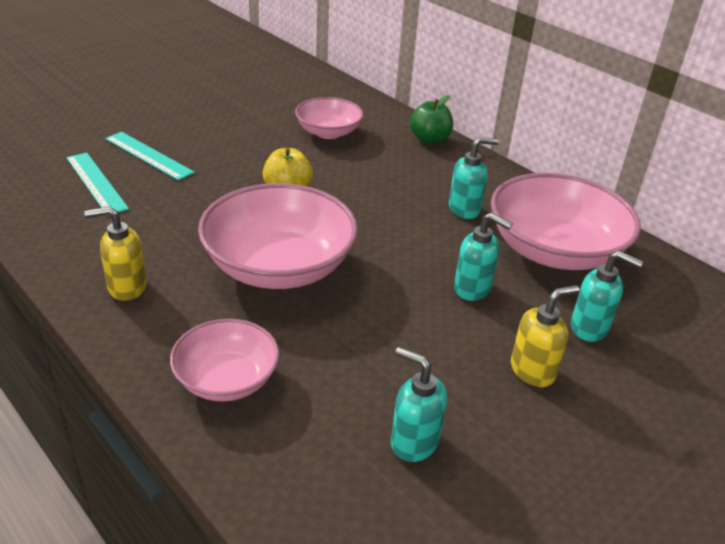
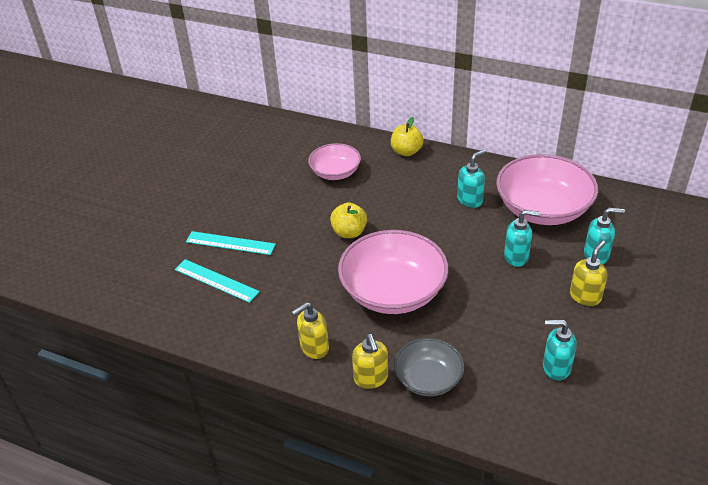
camera: 20 degrees left, 5 degrees up
(157, 348) = (371, 378): none -> yellow soap dispenser
(226, 379) = (428, 379): pink bowl -> grey bowl
(429, 139) = (406, 151): green apple -> yellow apple

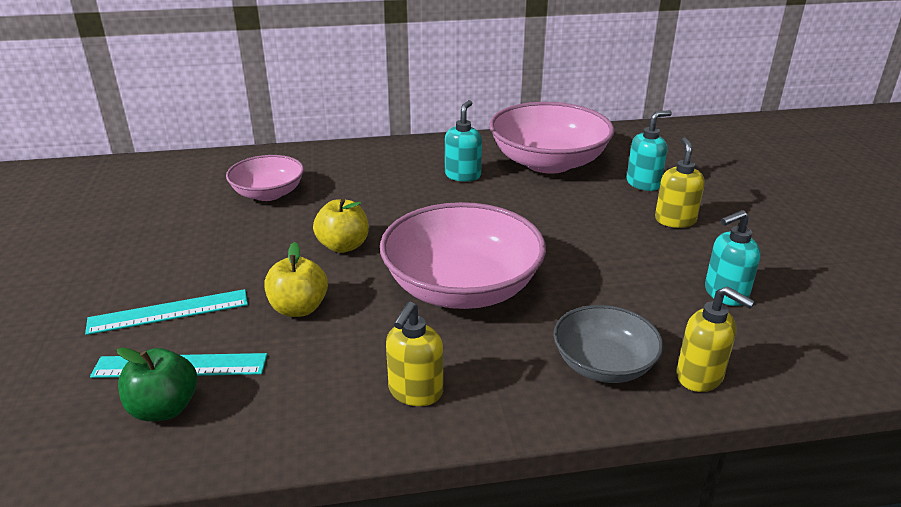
camera: 35 degrees left, 10 degrees down
(195, 302) = (164, 408): none -> green apple
(371, 378) = (532, 396): yellow soap dispenser -> yellow soap dispenser (700, 377)
(406, 151) = (344, 153): yellow apple -> yellow apple (299, 308)
(516, 257) = (568, 209): turquoise soap dispenser -> none

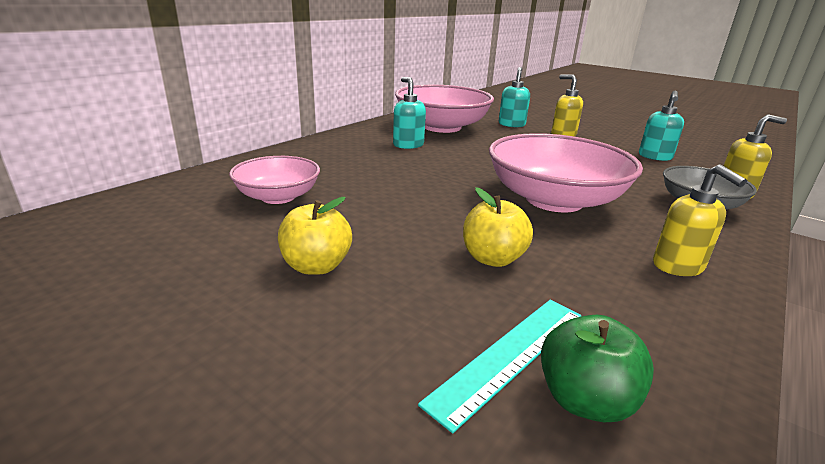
camera: 45 degrees left, 5 degrees down
(168, 312) = (391, 320): turquoise ruler -> none
(343, 246) = (425, 207): yellow apple -> yellow apple (316, 266)

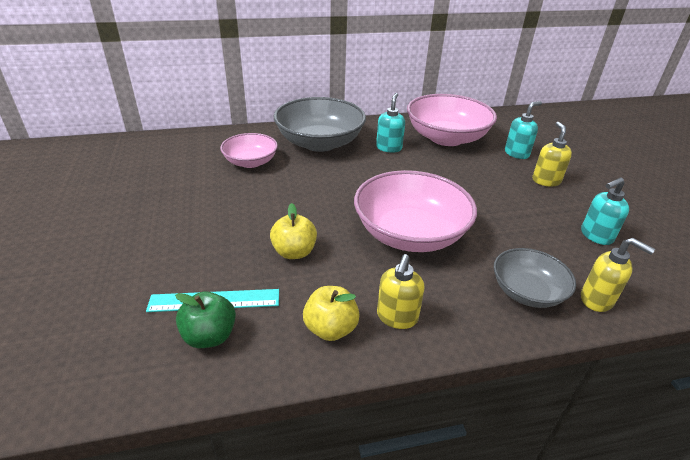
camera: 40 degrees right, 10 degrees up
(316, 266) = (208, 213): yellow apple -> yellow apple (330, 329)
(331, 158) = (320, 143): none -> grey bowl

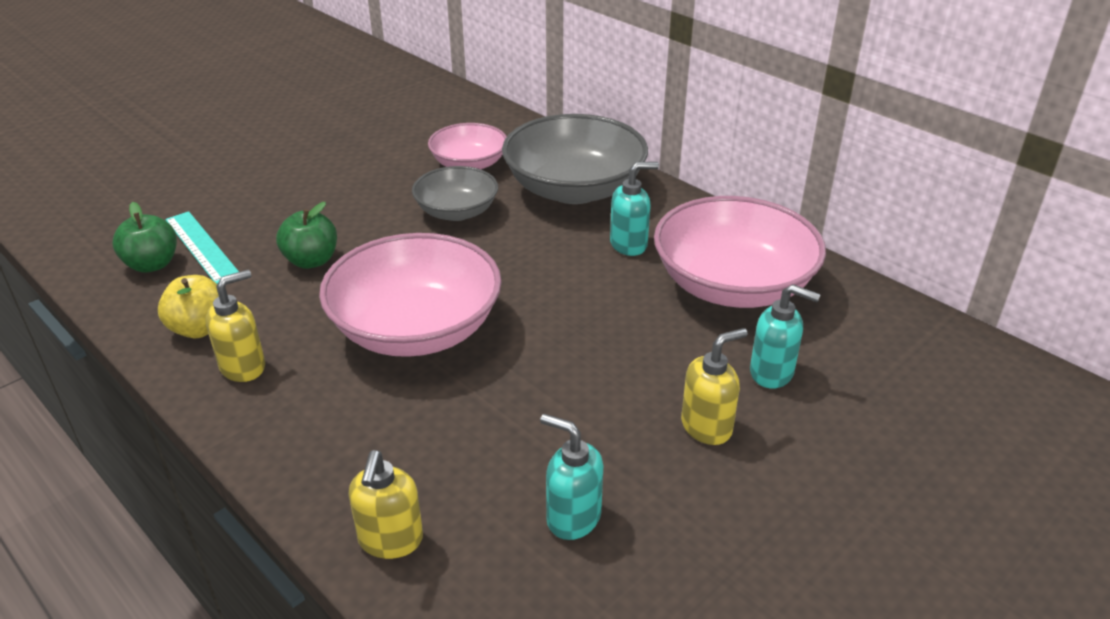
camera: 60 degrees right, 0 degrees up
(294, 252) = (311, 261): yellow apple -> green apple
(397, 317) = (243, 367): yellow soap dispenser -> yellow soap dispenser turned 150 degrees clockwise
(527, 292) = (361, 463): grey bowl -> grey bowl (457, 211)

